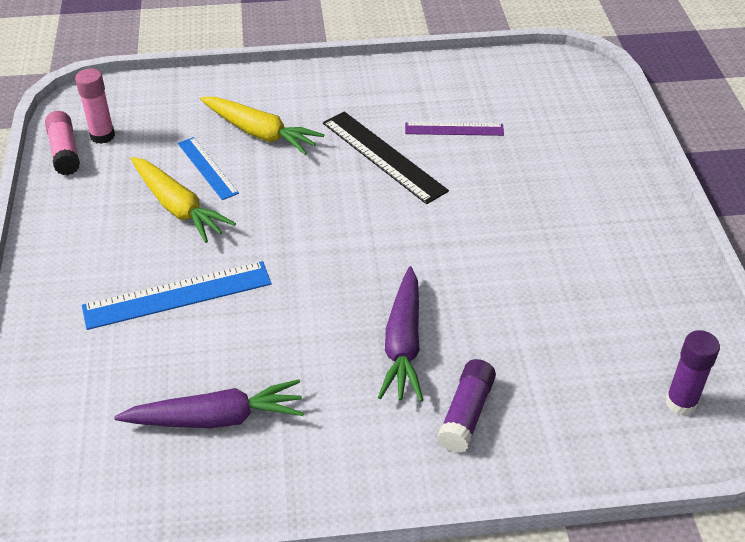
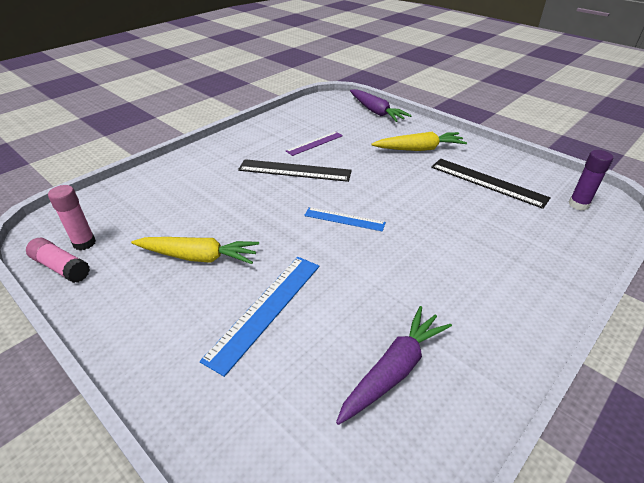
camera: 40 degrees left, 5 degrees down
(207, 168) = (191, 225): blue ruler -> blue ruler (344, 219)
(260, 133) = (204, 191): yellow carrot -> yellow carrot (419, 149)
(403, 343) = (434, 253): purple carrot -> purple carrot (376, 112)
(466, 413) = (512, 268): purple glue stick -> none
(602, 302) = (487, 182): none -> black ruler

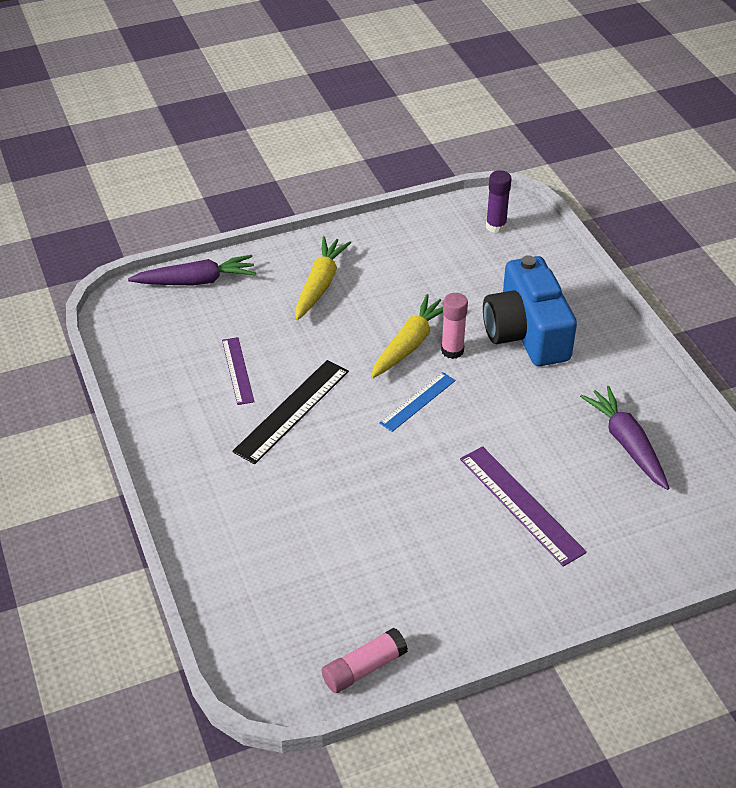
camera: 65 degrees left, 5 degrees up
(84, 243) = (327, 643): pink glue stick -> pink glue stick (452, 351)
(198, 257) = (414, 540): yellow carrot -> yellow carrot (409, 344)
(265, 309) = (521, 504): blue ruler -> purple ruler
(475, 255) = (526, 333): none -> blue camera
(487, 182) = (421, 265): black ruler -> none

